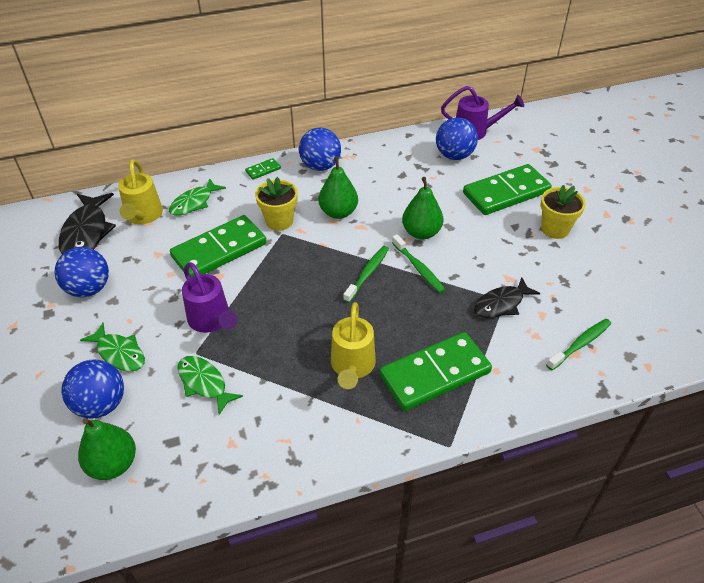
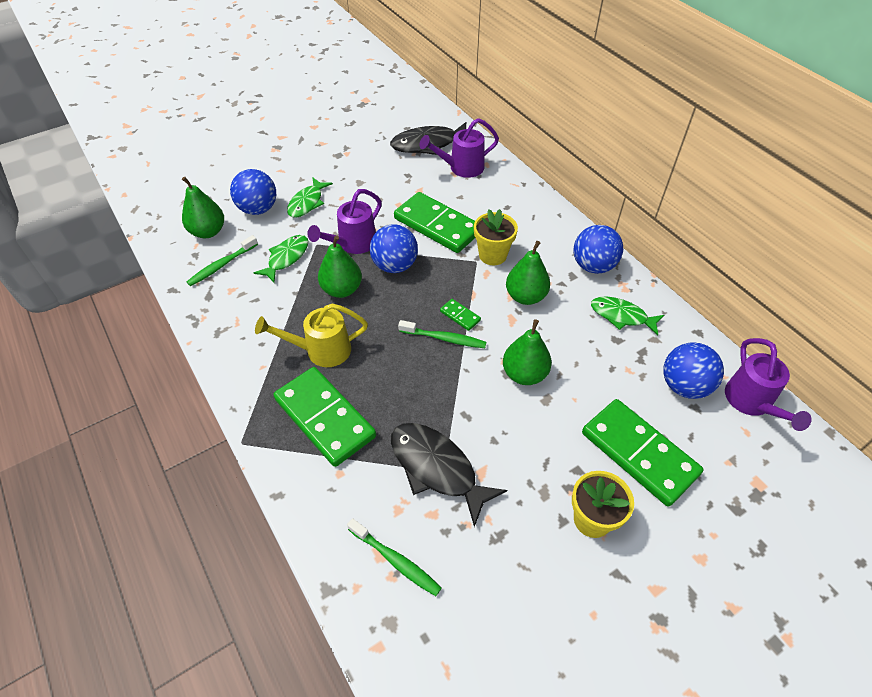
camera: 75 degrees right, 5 degrees up
(89, 289) = (368, 166): blue ball -> blue ball (395, 266)
(143, 216) = (461, 168): yellow watering can -> purple watering can
(194, 203) = (492, 192): green fish -> green fish (621, 316)
(263, 170) = (562, 225): green domino -> green domino (460, 316)
(275, 339) = (342, 289): none -> green pear
(418, 268) = (467, 380): green toothbrush -> green toothbrush (222, 265)
(501, 304) = (437, 468): black fish -> black fish, size x1.51

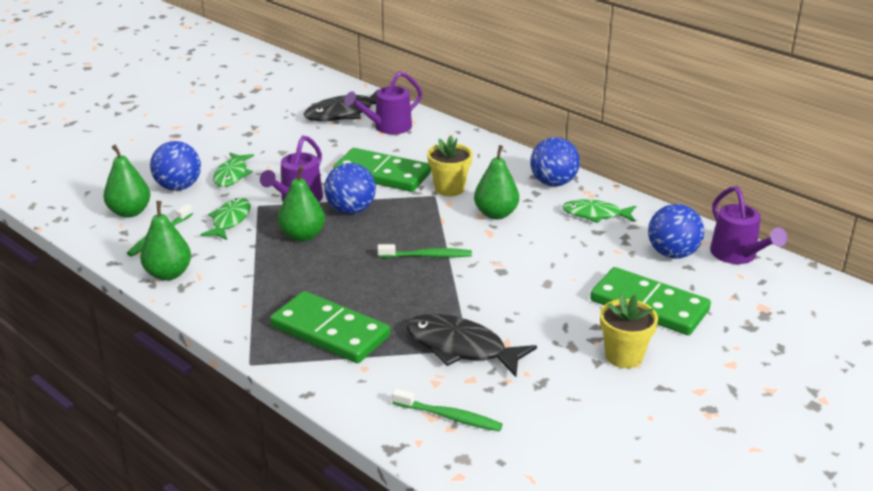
camera: 15 degrees left, 20 degrees down
(321, 350) = (302, 284): yellow watering can -> none
(460, 316) = (435, 237): green domino -> none
(524, 374) = (518, 269): green pear -> green pear (168, 274)

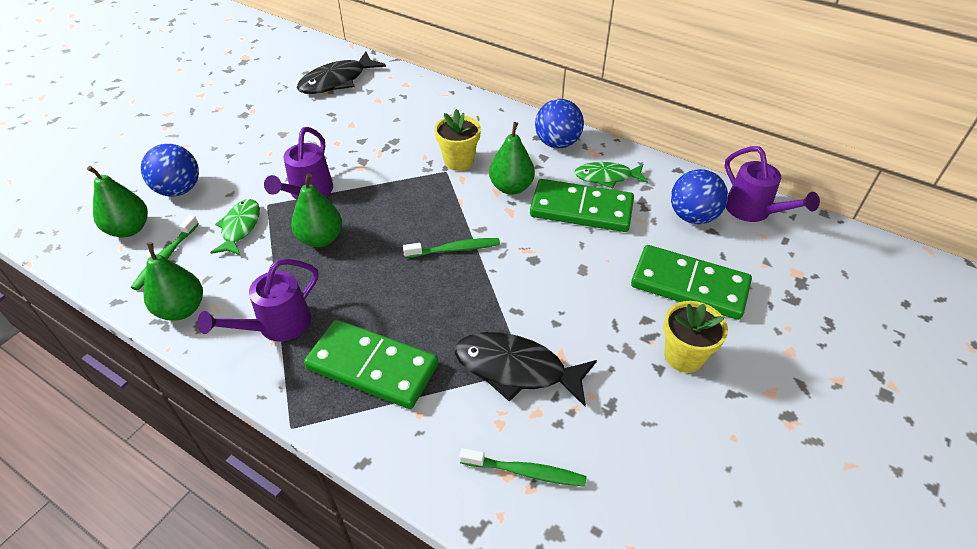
camera: 10 degrees left, 15 degrees up
(232, 175) = (234, 168): green fish -> none
(351, 210) = (365, 199): blue ball -> none
(382, 174) = (388, 150): green domino -> green domino (581, 209)
(387, 127) = (383, 94): purple watering can -> purple watering can (277, 326)

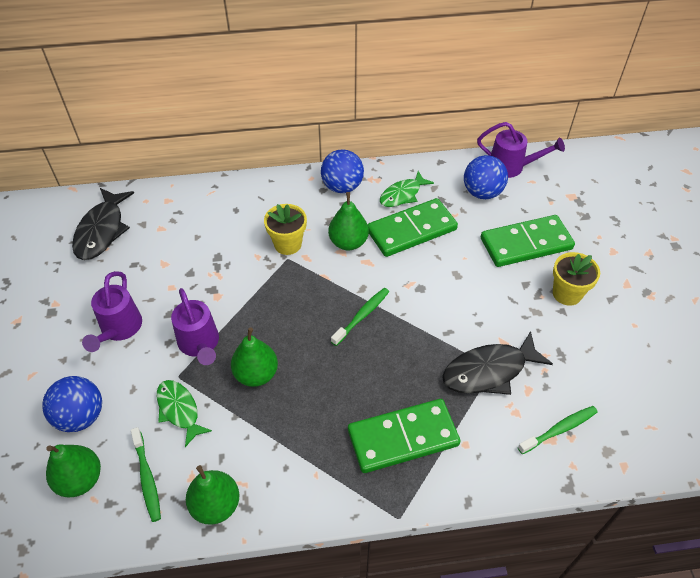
camera: 40 degrees left, 5 degrees up
(277, 326) = (304, 461): purple watering can -> purple watering can (119, 329)

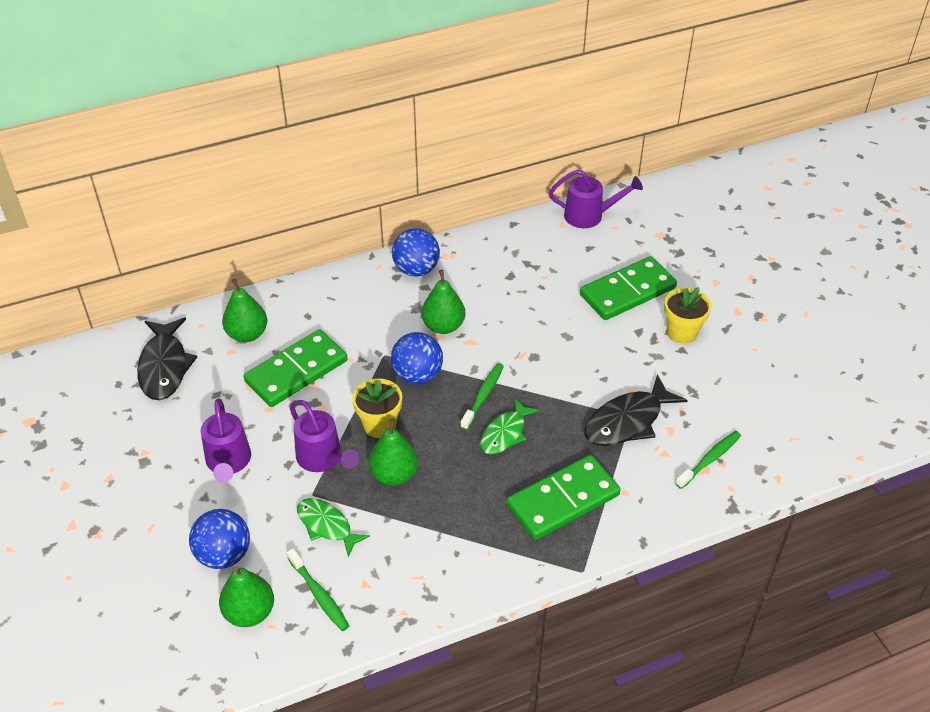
camera: 15 degrees left, 5 degrees down
(216, 505) = (399, 602): green pear -> green pear (247, 334)
(288, 244) = (379, 340): yellow flower pot -> yellow flower pot (379, 425)
(402, 195) = (484, 266): green fish -> green fish (505, 433)
(411, 230) = (505, 300): green domino -> green domino (296, 371)
(482, 192) = (567, 248): blue ball -> blue ball (417, 375)

